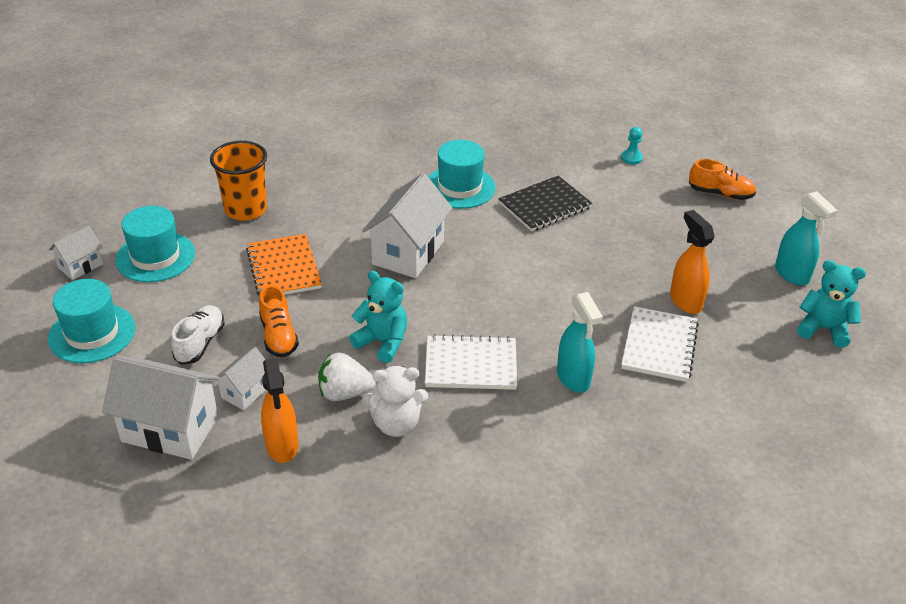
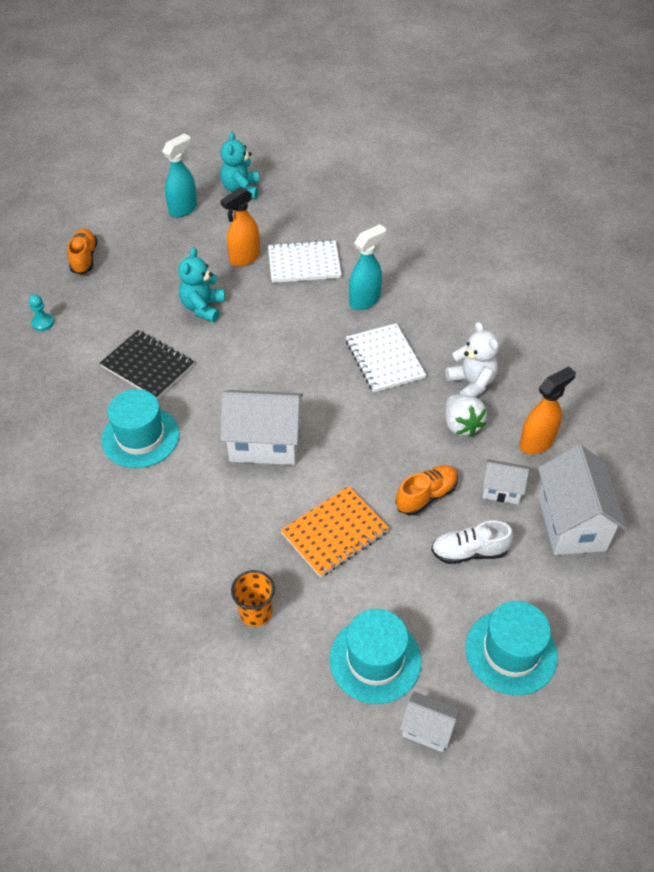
camera: 110 degrees left, 10 degrees up
(245, 209) = (256, 612): orange cup -> orange cup, size x0.64
(382, 342) = (391, 421): turquoise teddy bear -> turquoise teddy bear (203, 308)

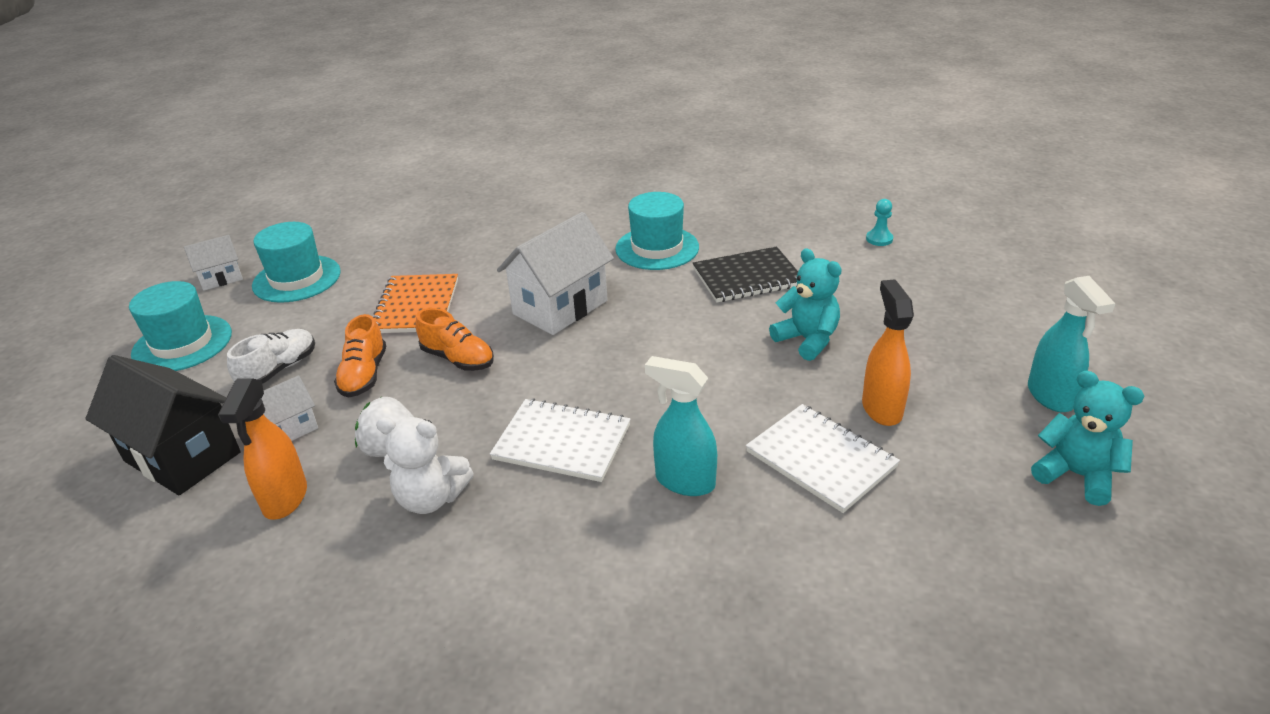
camera: 130 degrees right, 15 degrees down
(84, 258) = (981, 289): orange shoe -> orange shoe (458, 359)
(256, 612) = (416, 245): orange cup -> none
(304, 263) = (821, 459): white notebook -> white notebook turned 75 degrees counterclockwise
(365, 300) = (684, 481): turquoise spray bottle -> turquoise spray bottle turned 120 degrees clockwise
(571, 523) = (182, 456): white house -> black house

